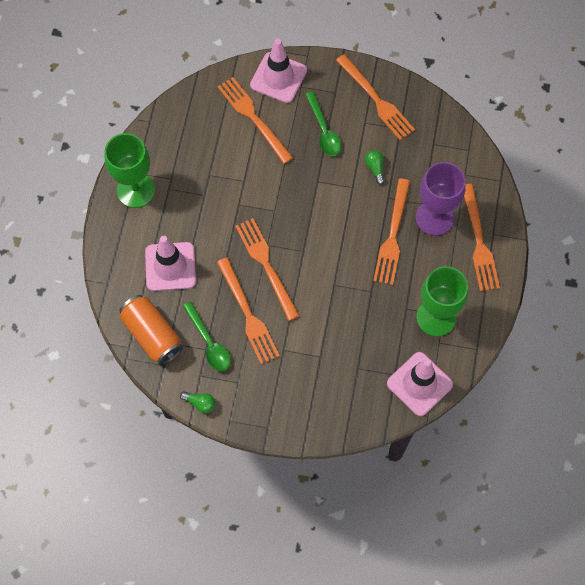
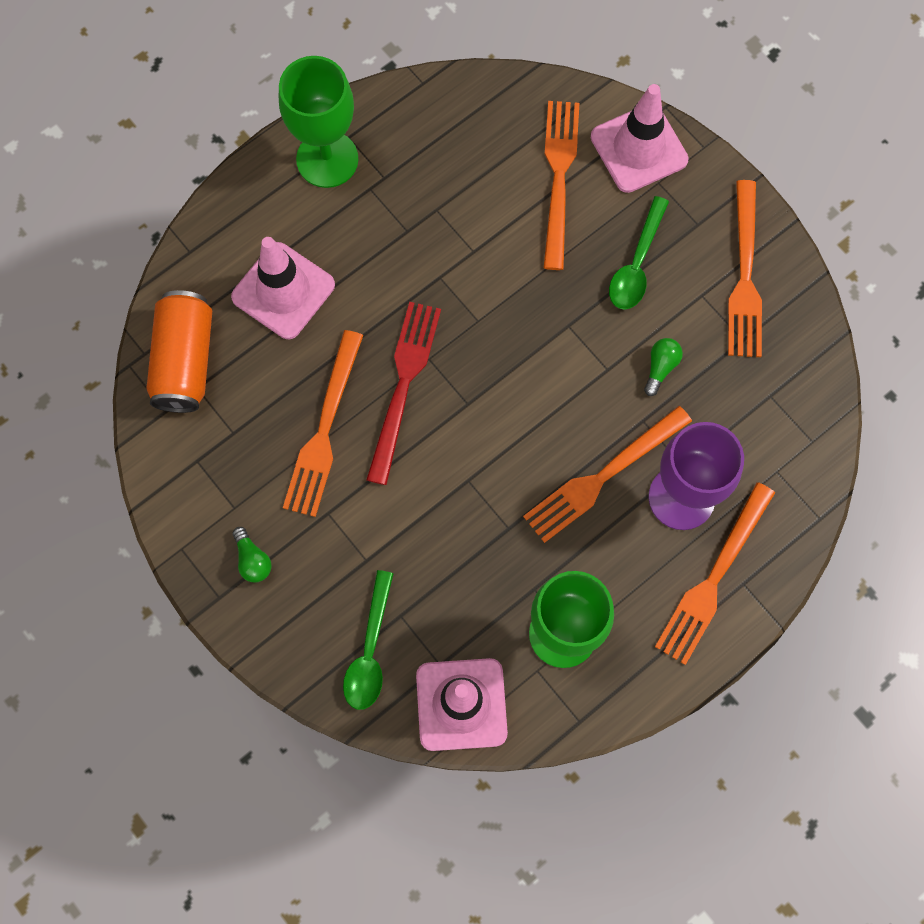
camera: 40 degrees right, 5 degrees up
(200, 403) = (165, 496): green light bulb -> green light bulb (252, 560)
(209, 343) = (244, 428): green spoon -> green spoon (369, 651)
(265, 264) = (403, 383): orange fork -> red fork

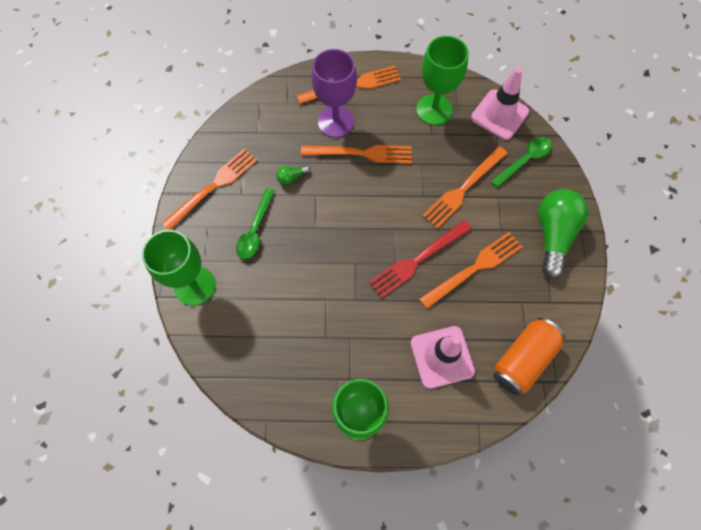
camera: 140 degrees left, 5 degrees down
(252, 560) = (553, 235): green light bulb -> green light bulb, size x2.38
(558, 175) = (247, 304): orange fork -> orange fork (463, 189)
(636, 264) = (255, 230): green spoon -> green spoon turned 135 degrees clockwise
(639, 148) = (195, 286): pink traffic cone -> green goblet

